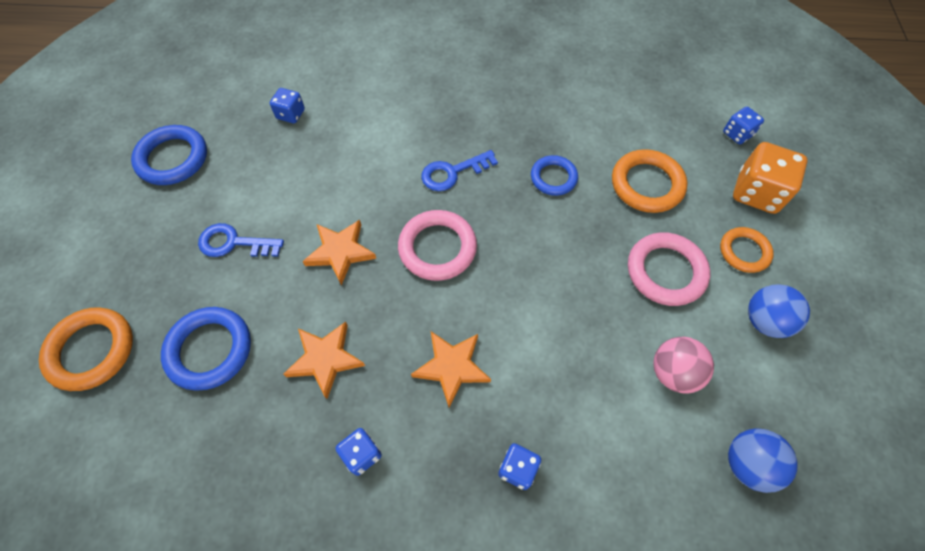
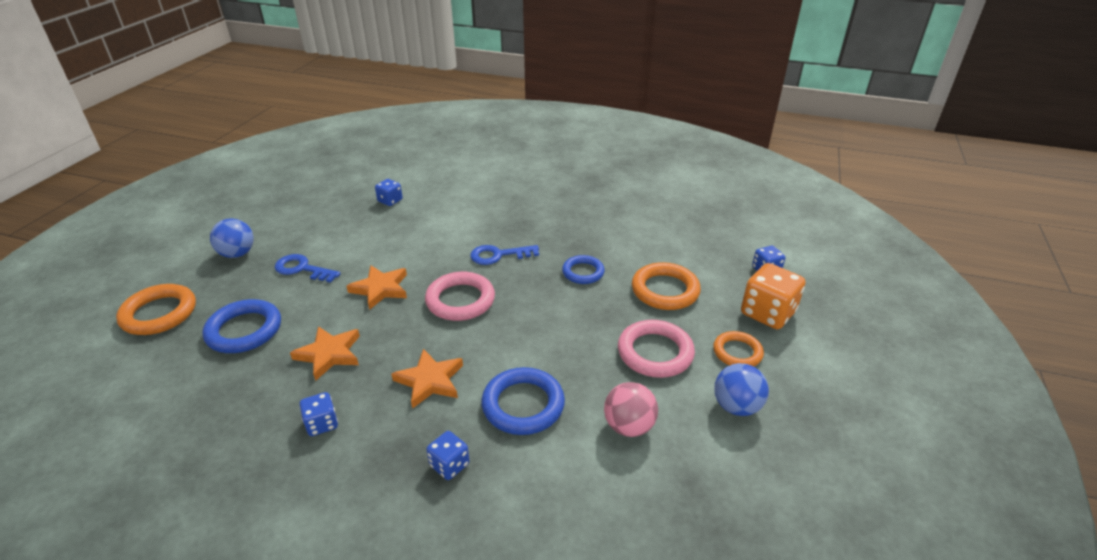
camera: 15 degrees right, 25 degrees down
(173, 159) = (288, 213): blue ring -> blue ring (523, 405)
(747, 464) = (671, 512): blue ball -> blue ball (237, 254)

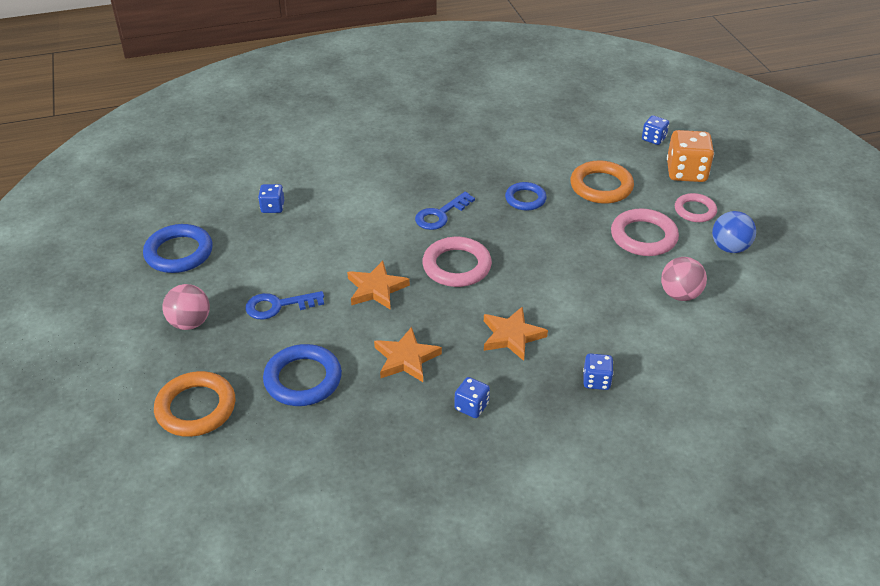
camera: 35 degrees left, 5 degrees up
(237, 254) = (190, 323): blue ball -> pink ball
(523, 405) = (597, 317): blue ring -> blue ring (179, 253)
(737, 352) = (695, 210): orange ring -> pink ring

